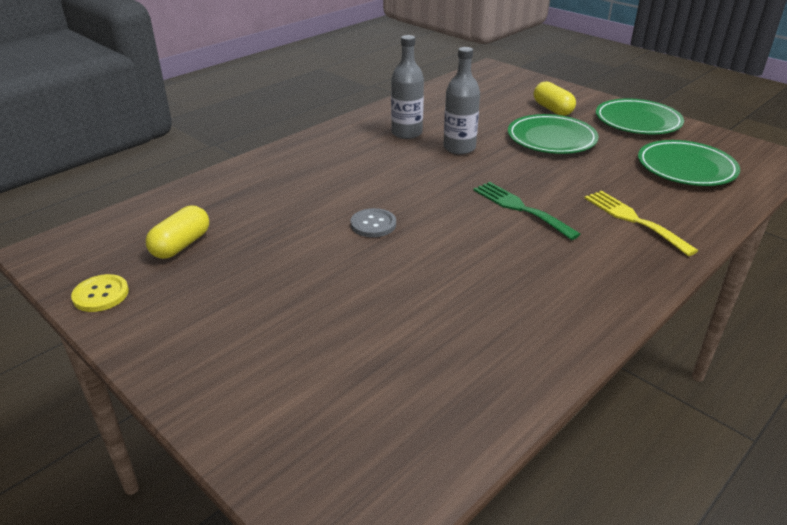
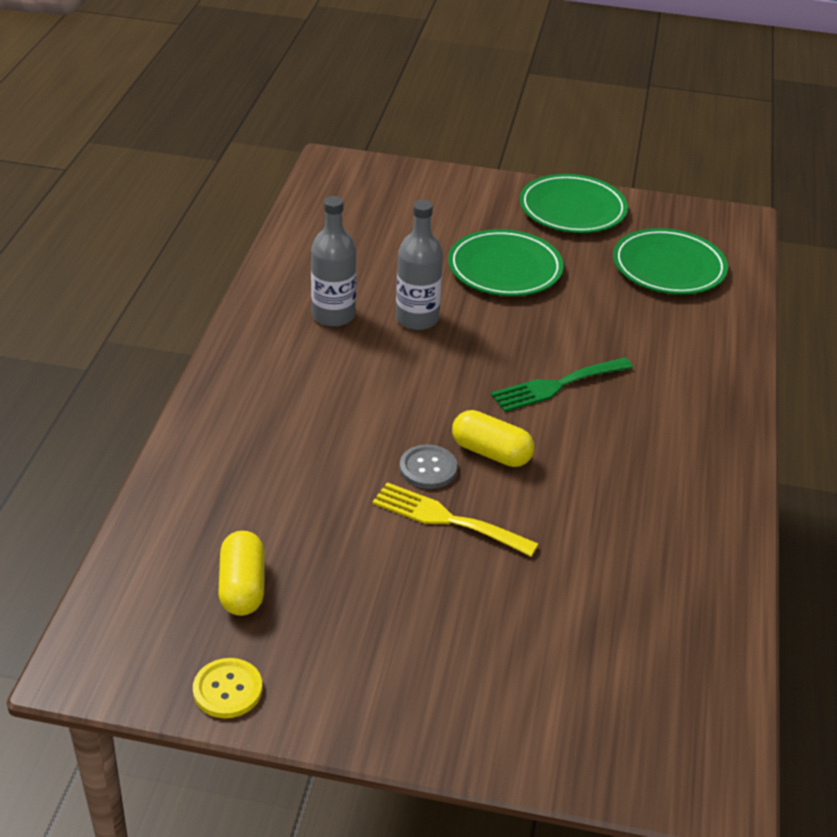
camera: 35 degrees left, 5 degrees up
(520, 208) = (556, 386): green fork -> green fork turned 45 degrees counterclockwise
(552, 109) = (467, 218): yellow capsule -> yellow capsule (491, 453)
(633, 220) = (672, 359): yellow fork -> yellow fork (446, 519)

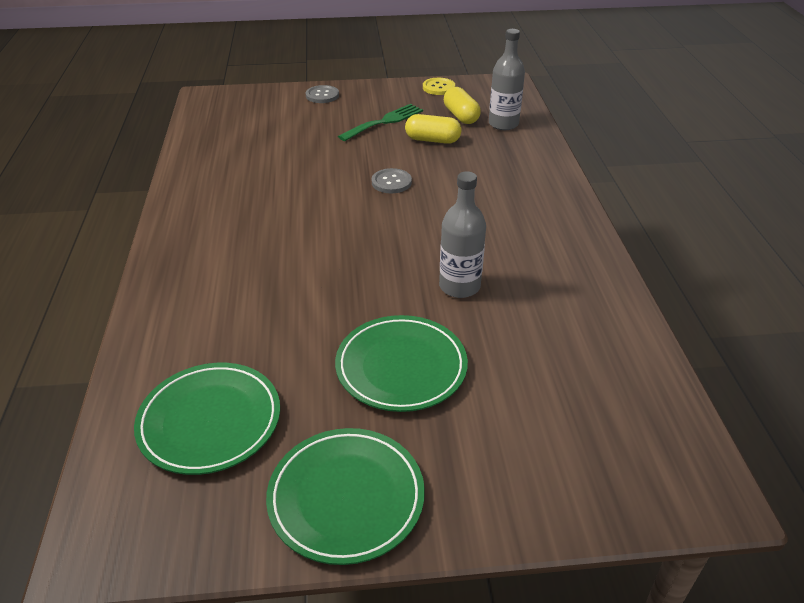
camera: 165 degrees right, 0 degrees up
(333, 315) = (533, 272): grey bottle -> grey bottle (503, 124)
(446, 519) = (367, 160): yellow fork -> none
(471, 725) = (322, 95): none -> grey button
(491, 453) = (352, 199): yellow capsule -> yellow capsule (432, 140)
(556, 386) = (316, 254): green fork -> green fork (384, 121)

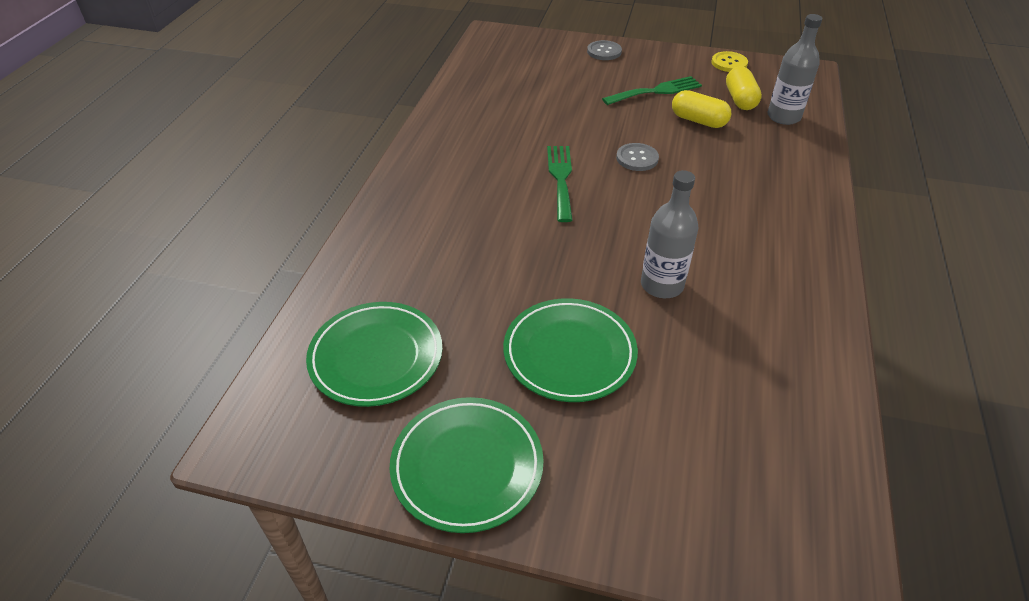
camera: 20 degrees right, 5 degrees up
(328, 214) = (560, 178): none -> green fork

